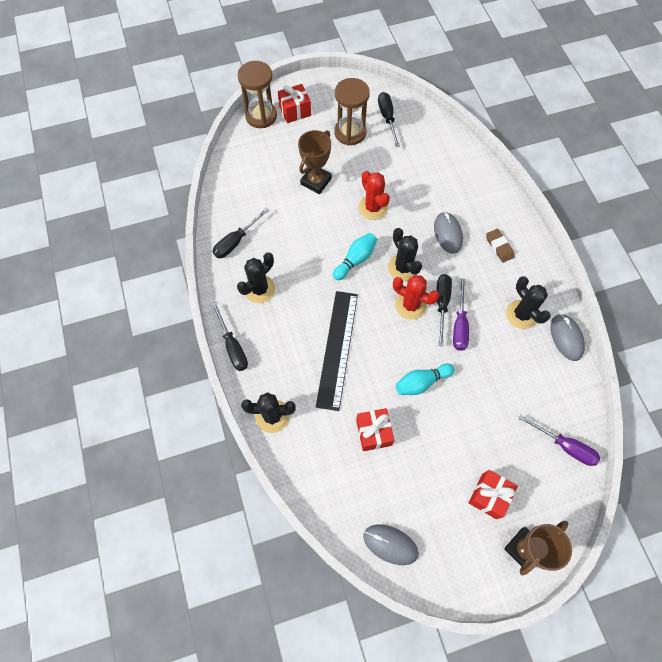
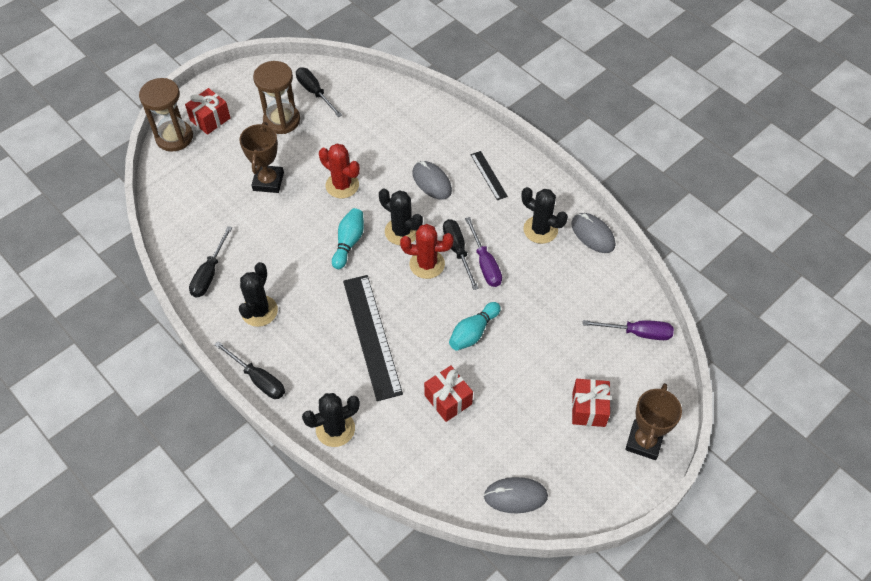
camera: 25 degrees left, 10 degrees down
(499, 247) = (489, 175): brown eraser -> black ruler

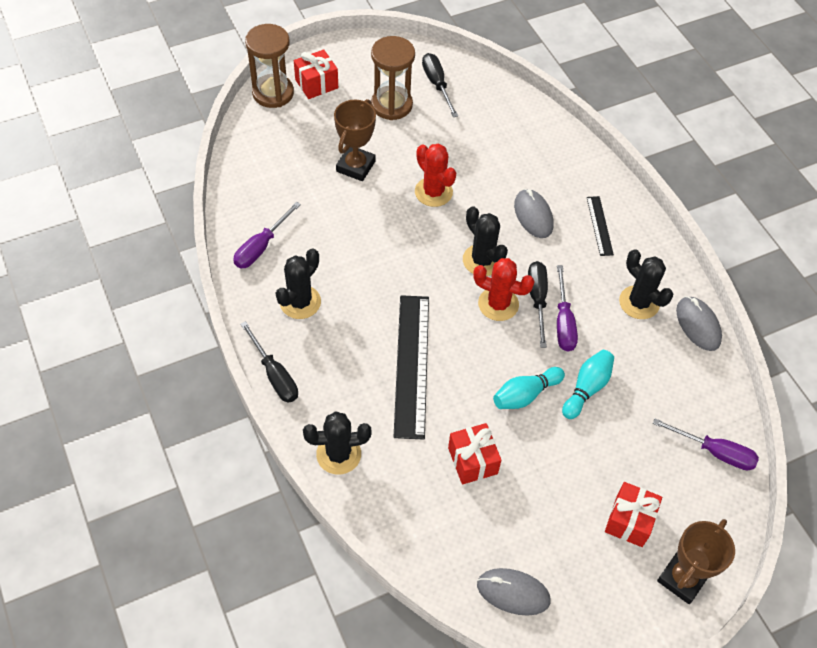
camera: 15 degrees right, 0 degrees up
(209, 273) = (261, 247): black screwdriver -> purple screwdriver
(348, 243) = (420, 256): turquoise bowling pin -> turquoise bowling pin (587, 388)

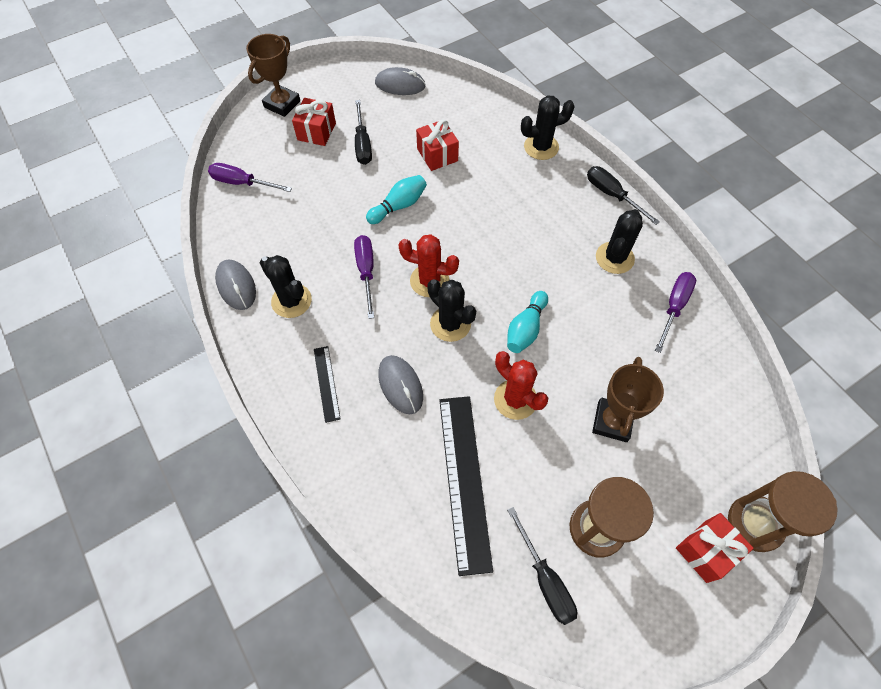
camera: 175 degrees right, 5 degrees up
(411, 365) = (500, 217): black ruler -> black ruler (465, 480)
(537, 299) = (392, 290): black screwdriver -> black screwdriver (362, 144)
(587, 388) = (346, 217): turquoise bowling pin -> turquoise bowling pin (526, 329)

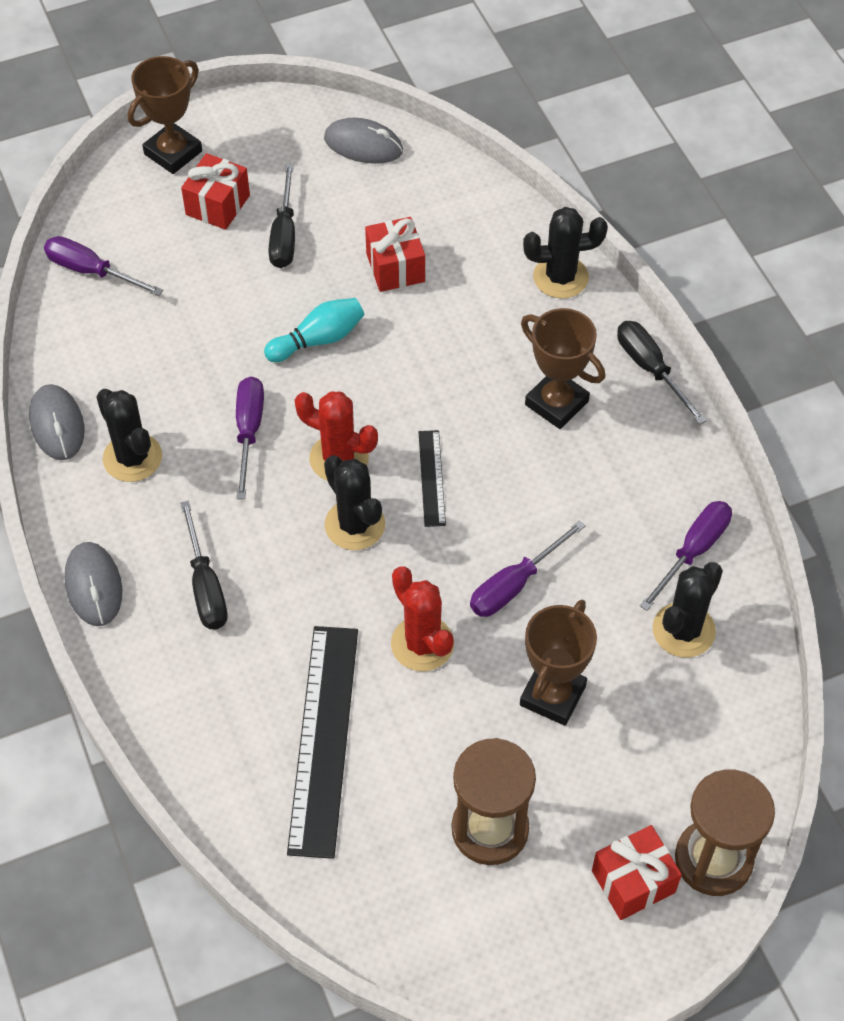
camera: 10 degrees right, 5 degrees down
(326, 383) = (160, 580): black ruler -> black ruler (431, 478)
(400, 385) = (263, 599): grey mouse -> grey mouse (94, 586)
(526, 329) = (463, 548): turquoise bowling pin -> none
(545, 579) = (402, 879): black screwdriver -> black screwdriver (205, 586)
(560, 224) = (556, 403): none -> brown trophy
(566, 348) = (514, 584): none -> purple screwdriver
(614, 258) = (625, 465): black cactus -> black cactus (683, 630)

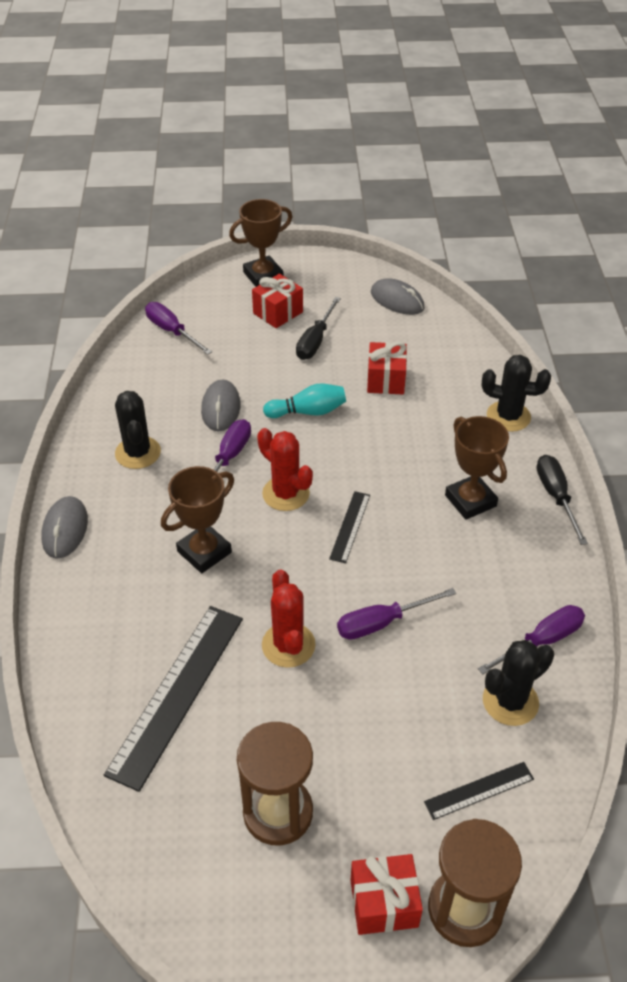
camera: 20 degrees right, 10 degrees down
(57, 425) = (98, 418): grey mouse -> grey mouse (221, 408)
(205, 586) = (144, 553): black screwdriver -> none
(355, 525) = (276, 543): black cactus -> none
(553, 695) = (377, 719): brown trophy -> brown trophy (204, 552)
(685, 736) = (479, 790): none -> black ruler

